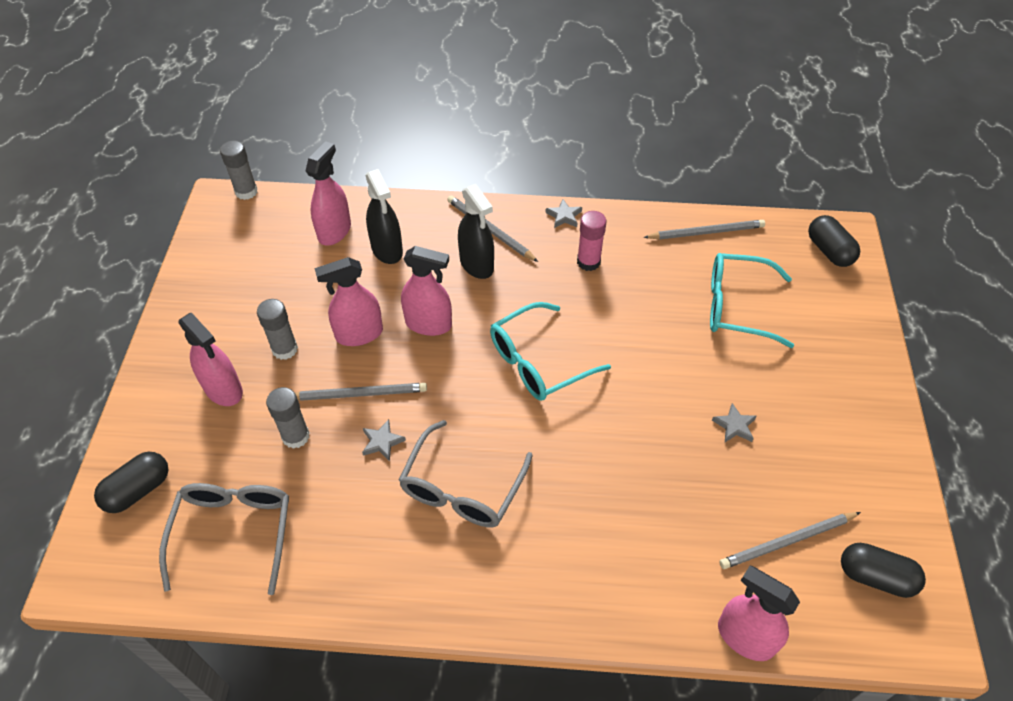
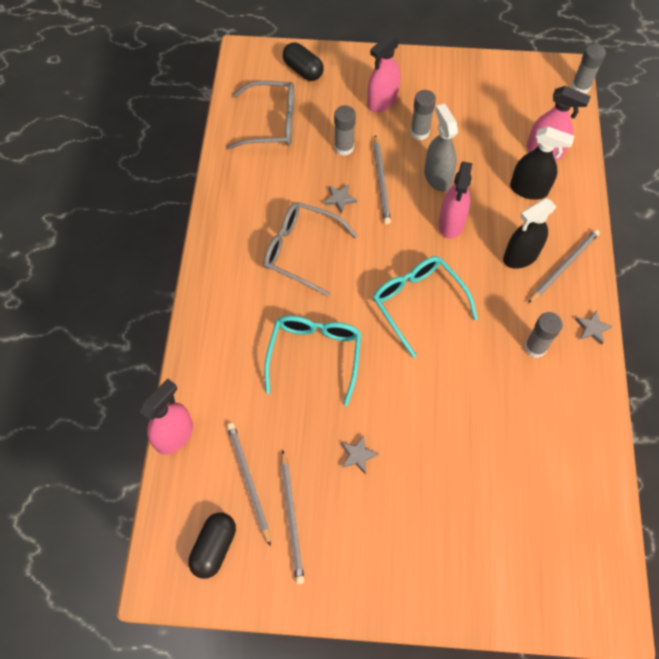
camera: 90 degrees right, 10 degrees up
(359, 334) = (437, 177): pink spray bottle -> grey spray bottle
(387, 250) = (528, 189): black spray bottle -> black spray bottle turned 135 degrees counterclockwise
(588, 262) = (535, 347): pink glue stick -> grey glue stick
(706, 232) = (590, 461): grey pencil -> grey pencil (291, 518)
(737, 306) = (493, 478): turquoise glasses -> turquoise glasses (315, 355)
(829, 251) = (582, 590): black capsule -> none

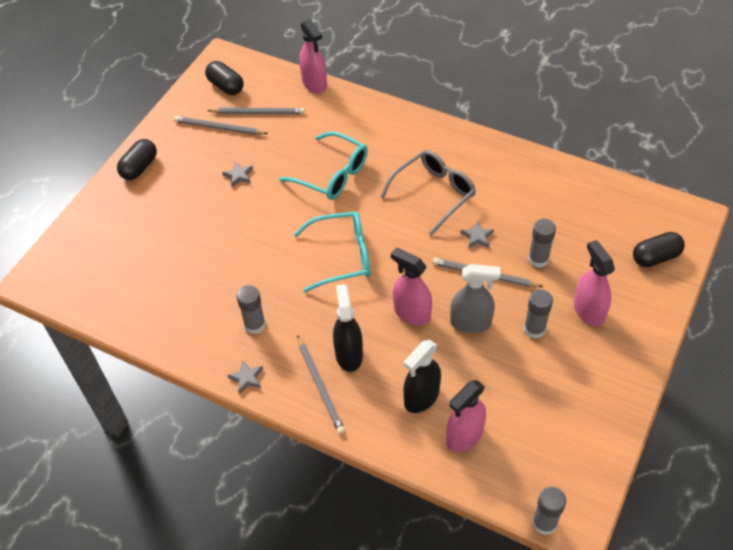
camera: 115 degrees right, 10 degrees down
(271, 123) = (590, 212): grey glasses -> none
(395, 586) = (139, 167): none -> black capsule

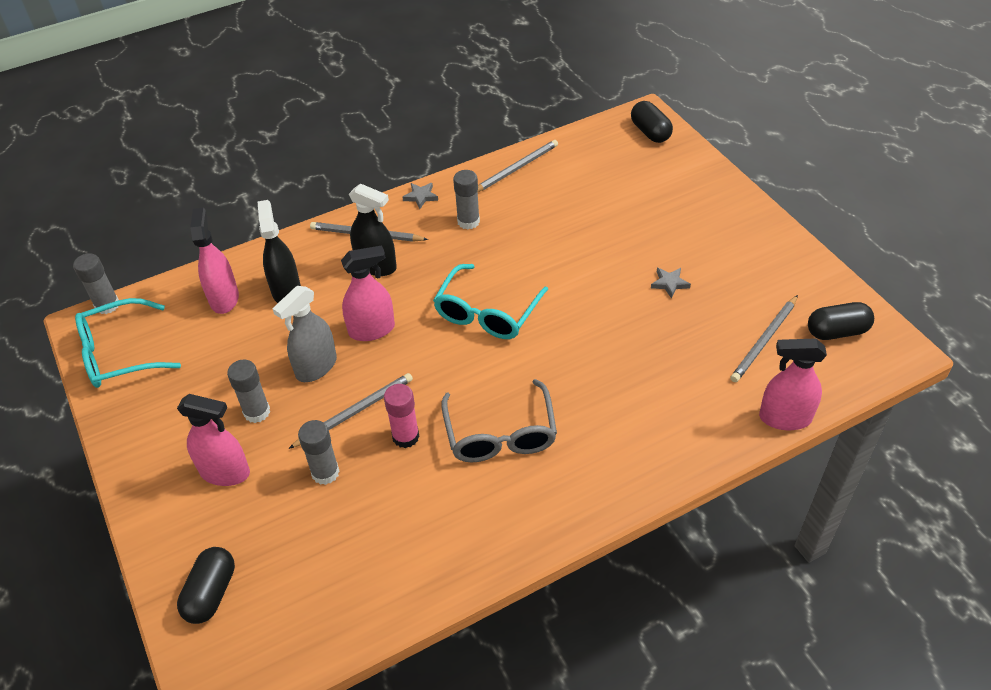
camera: 125 degrees right, 5 degrees down
(139, 167) = (742, 217): black capsule -> black capsule (650, 132)
(219, 128) = (762, 297): grey pencil -> grey pencil (516, 169)
(332, 174) = (607, 359): turquoise glasses -> turquoise glasses (119, 354)
(477, 237) = (405, 437): grey star -> pink glue stick

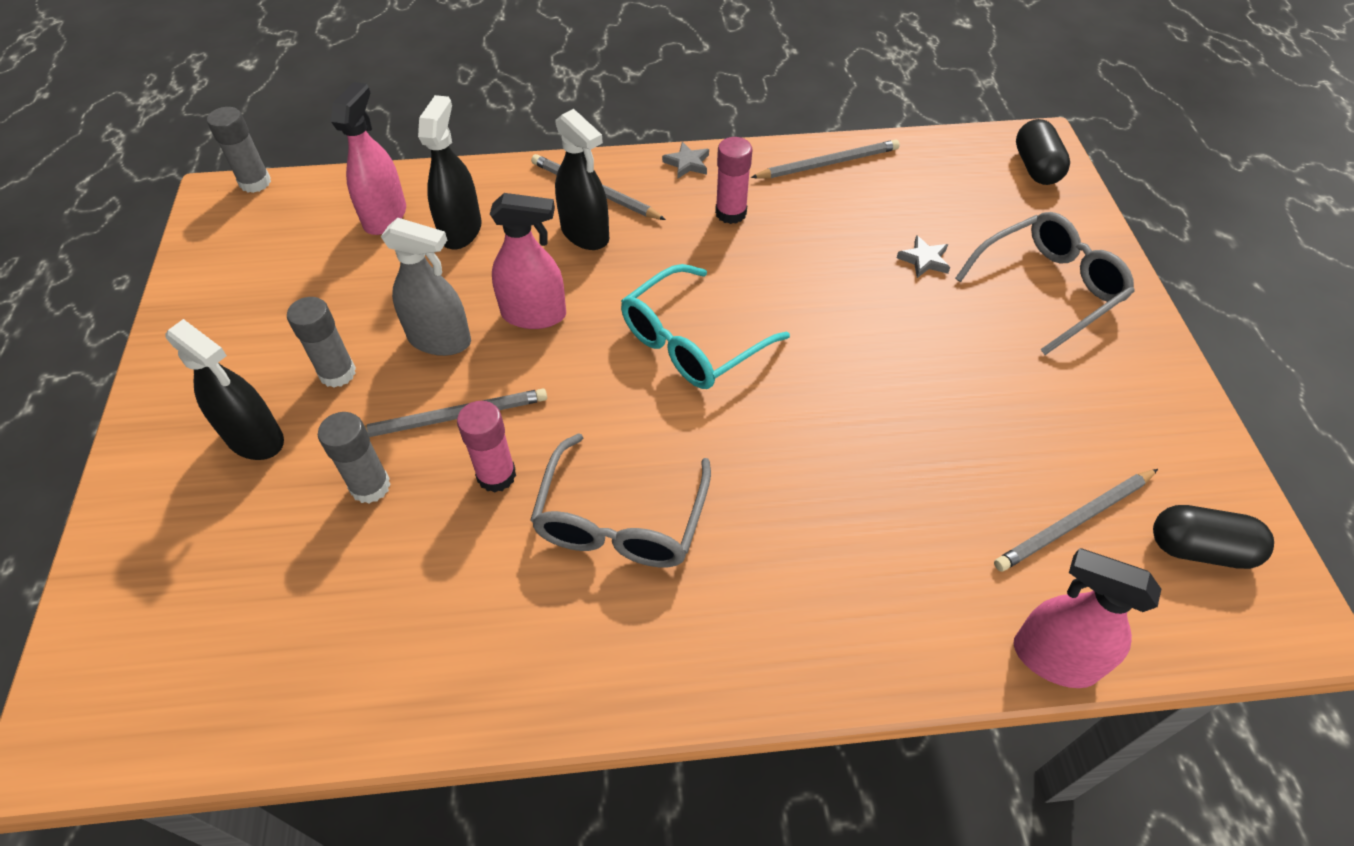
camera: 20 degrees right, 5 degrees up
(119, 354) = (232, 245): turquoise glasses -> none
(211, 593) = (141, 597): black capsule -> none
(225, 472) = (255, 438): pink spray bottle -> black spray bottle
(316, 367) = (440, 340): grey spray bottle -> grey spray bottle turned 135 degrees counterclockwise
(468, 221) = (731, 213): grey glue stick -> pink glue stick
(669, 283) = (967, 386): grey star -> grey star (924, 260)
(691, 208) = (1048, 288): none -> grey glasses

